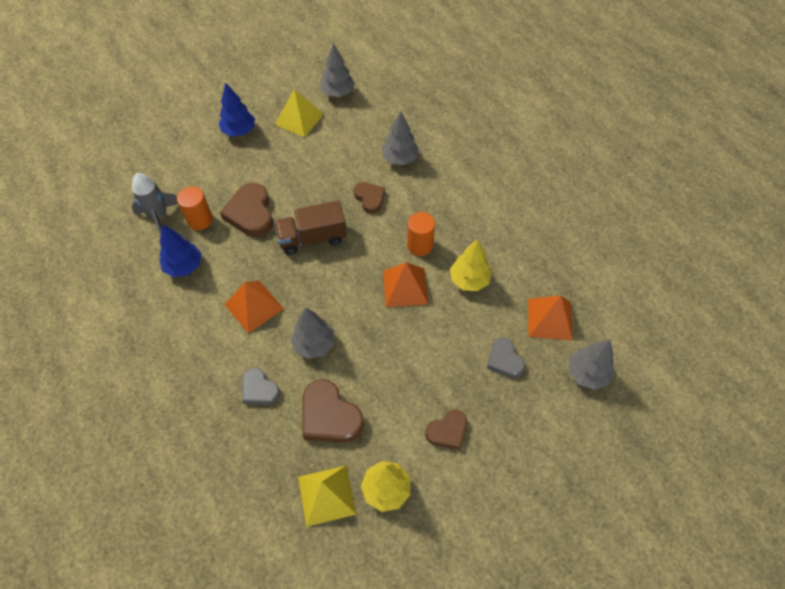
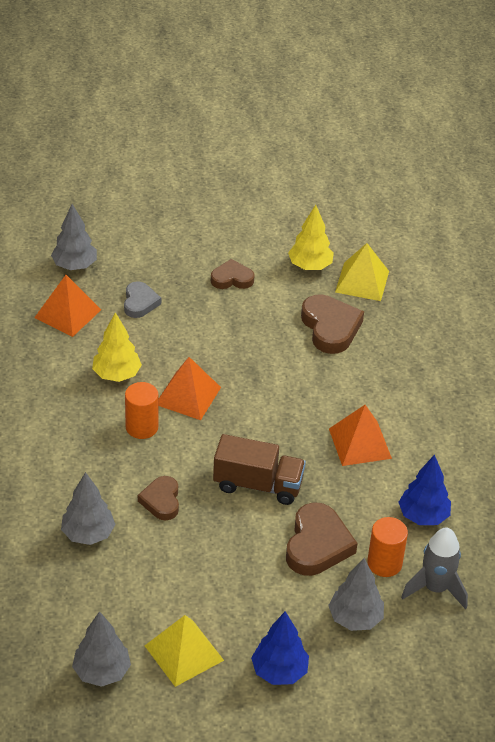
camera: 155 degrees left, 15 degrees down
(259, 389) = (387, 372): grey heart -> none
(314, 344) = (313, 385): grey tree -> grey tree (355, 618)

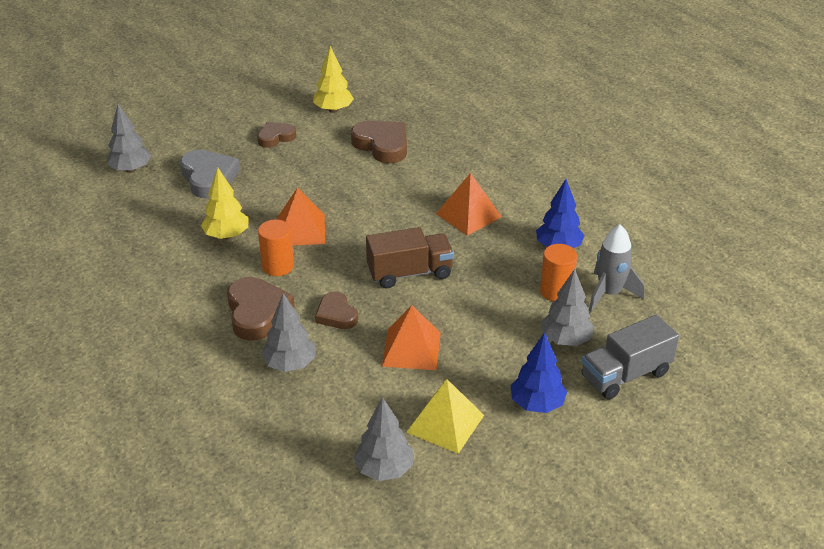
camera: 25 degrees left, 5 degrees down
(67, 313) = (149, 205): orange pyramid -> orange pyramid (411, 349)
(140, 303) = (209, 178): grey heart -> grey heart, size x1.61
(317, 544) = (492, 298): brown heart -> brown heart (257, 313)
(362, 281) = (383, 107): yellow pyramid -> none
(385, 679) = (625, 375): none -> grey truck

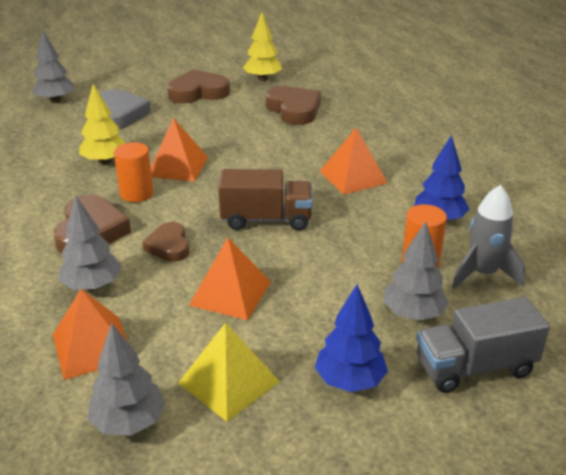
camera: 15 degrees right, 5 degrees down
(275, 137) = (198, 92): brown heart -> brown heart, size x1.61
(321, 417) = (92, 347): none -> orange pyramid

